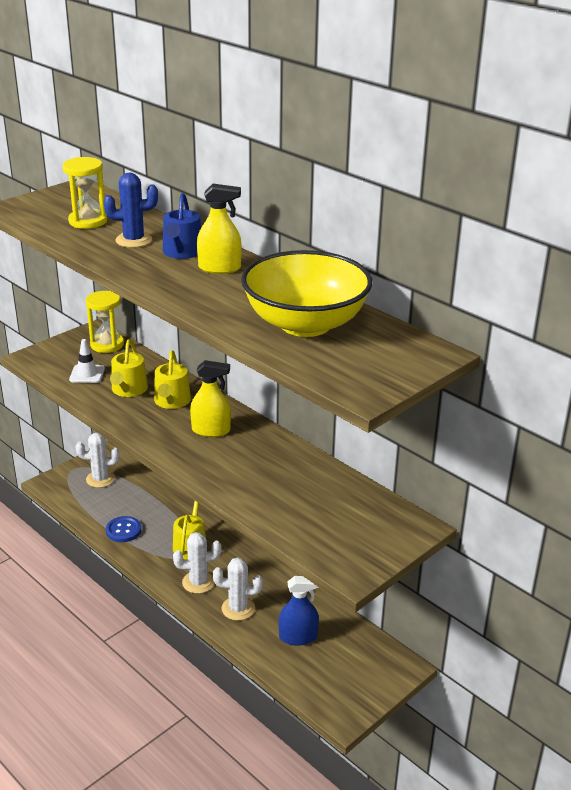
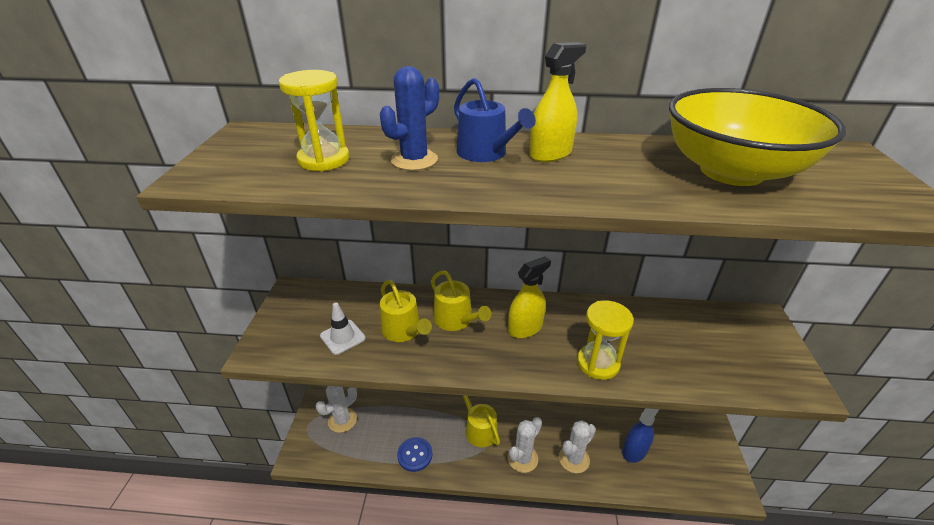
camera: 40 degrees left, 5 degrees up
(107, 345) = (323, 297): yellow hourglass -> yellow hourglass (598, 363)

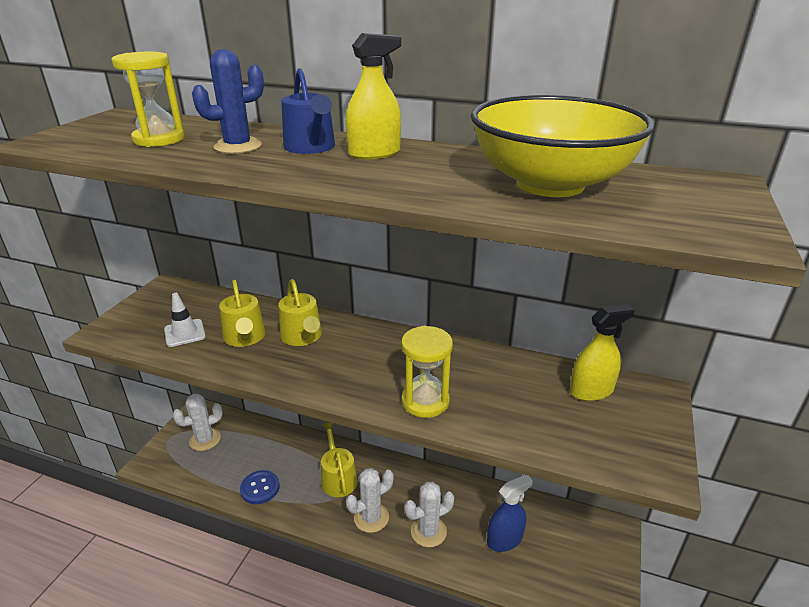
camera: 15 degrees right, 5 degrees down
(525, 328) = (369, 355): yellow spray bottle -> yellow spray bottle (591, 391)

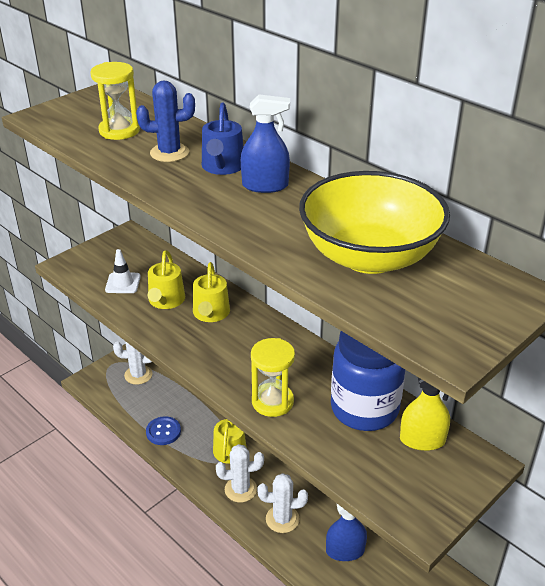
camera: 25 degrees right, 5 degrees up
(374, 153) = (265, 186): yellow spray bottle -> blue spray bottle
(518, 379) = (364, 409): none -> blue jar

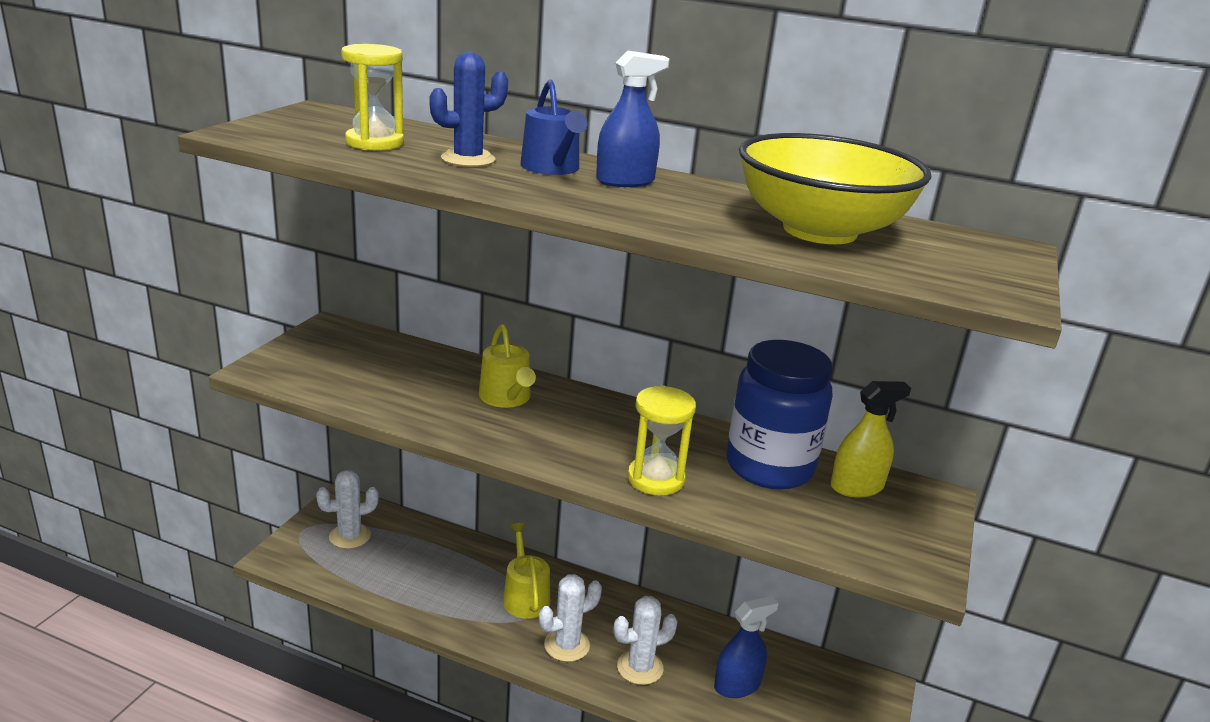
camera: 25 degrees left, 10 degrees down
(123, 283) = (360, 380): white traffic cone -> none
(163, 432) = (423, 599): blue button -> none
(165, 301) = (435, 392): yellow watering can -> none

